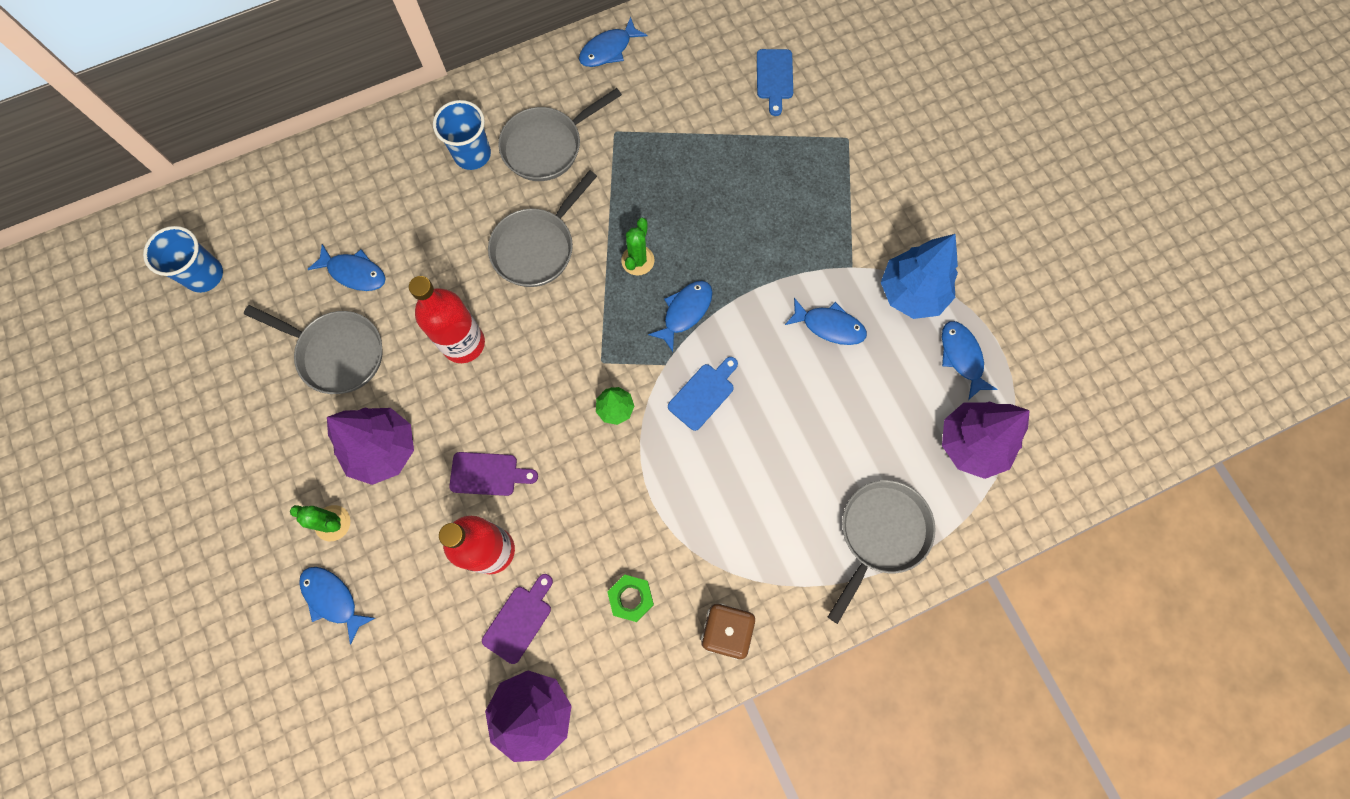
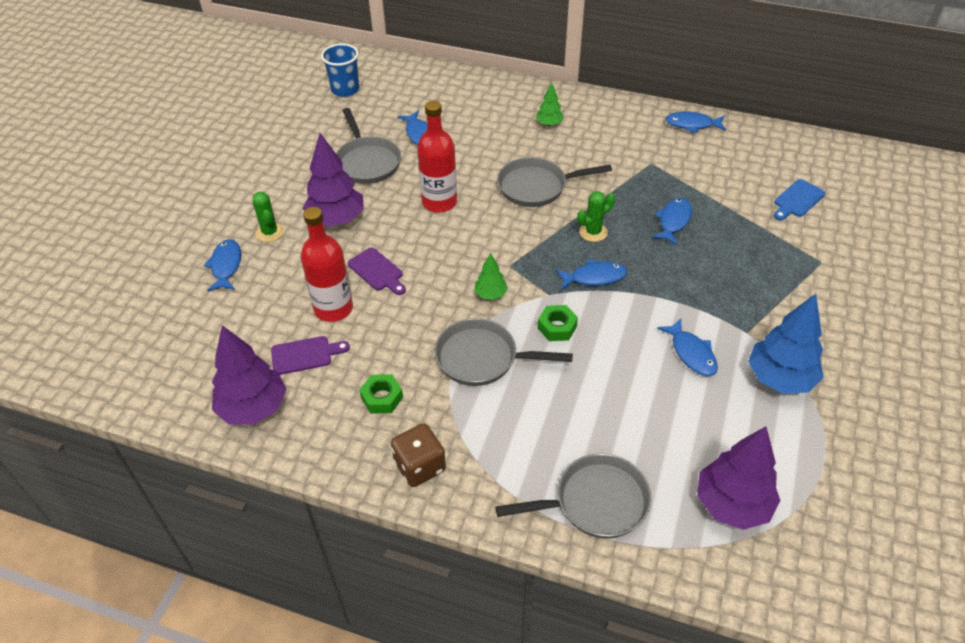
camera: 45 degrees right, 25 degrees down
(472, 154) = (549, 124): blue cup -> green tree
(547, 146) = (599, 145): grey pan -> grey pan (482, 358)
(703, 394) = (557, 327): blue cutting board -> green nut
(961, 357) = (782, 444): blue fish -> blue fish (673, 221)

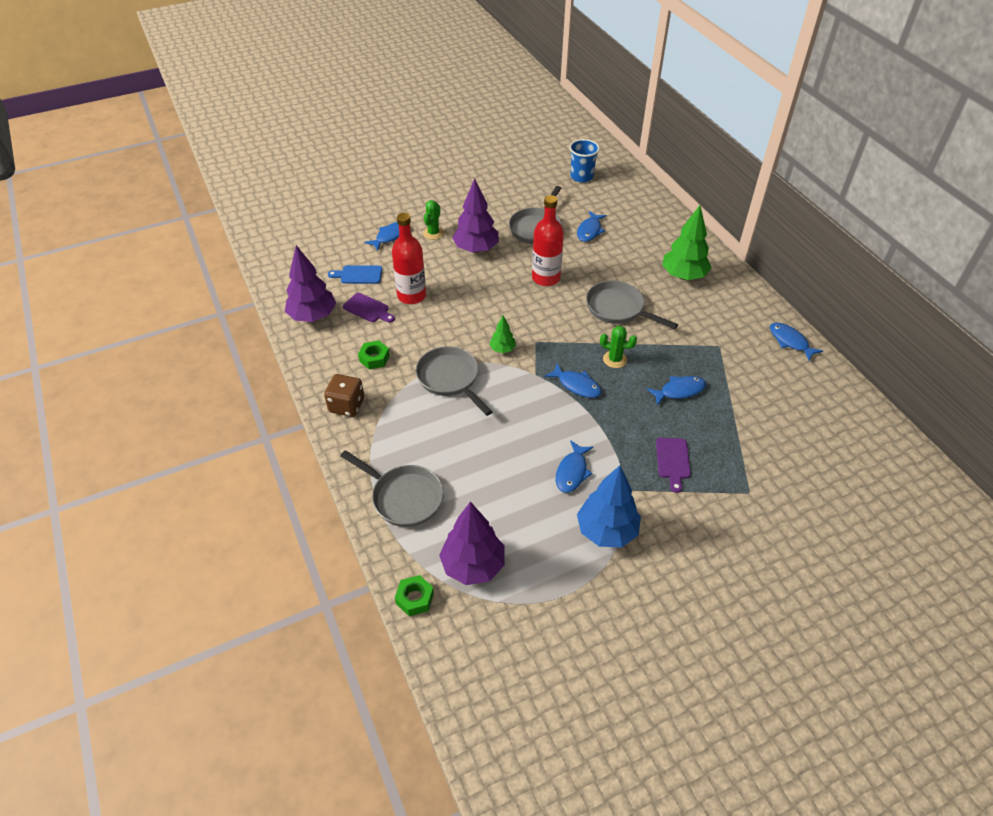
camera: 45 degrees right, 0 degrees up
(377, 271) = (459, 292): purple cutting board -> purple cutting board (673, 461)
(549, 124) = (683, 276): green tree -> green tree, size x1.97
(557, 327) = (514, 395): green nut -> green nut (415, 598)
(797, 200) = (795, 443): blue cutting board -> blue cutting board (358, 275)

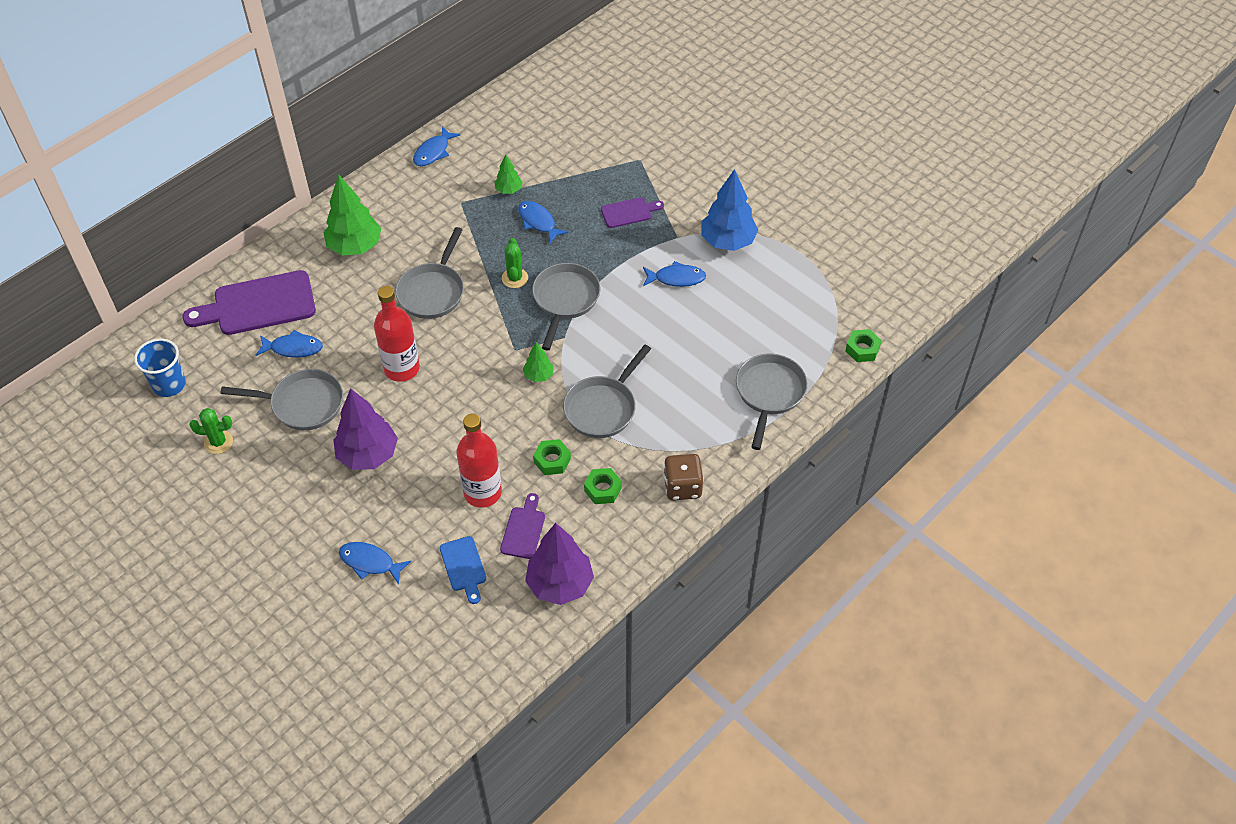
camera: 110 degrees left, 5 degrees up
(417, 337) = (552, 460): none -> green nut
(433, 233) = (348, 514): green cactus -> green cactus (218, 442)
(473, 565) = (810, 320): purple tree -> none
(577, 385) = (565, 300): blue fish -> grey pan
(639, 221) = (258, 305): none -> purple cutting board
(727, 380) = (508, 190): none -> green tree

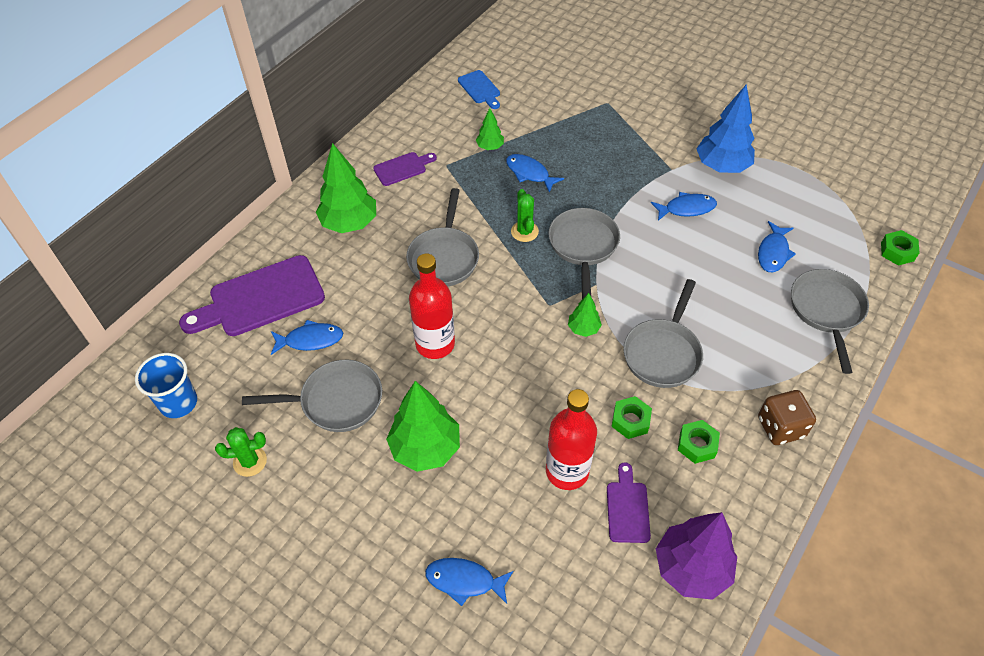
camera: 10 degrees left, 0 degrees up
(368, 455) = (425, 448): purple tree -> green tree
(433, 152) = (404, 121): blue fish -> blue fish (773, 253)
(464, 567) = (575, 566): blue cutting board -> blue cutting board (480, 89)
(629, 212) = (615, 152): purple cutting board -> purple cutting board (402, 168)

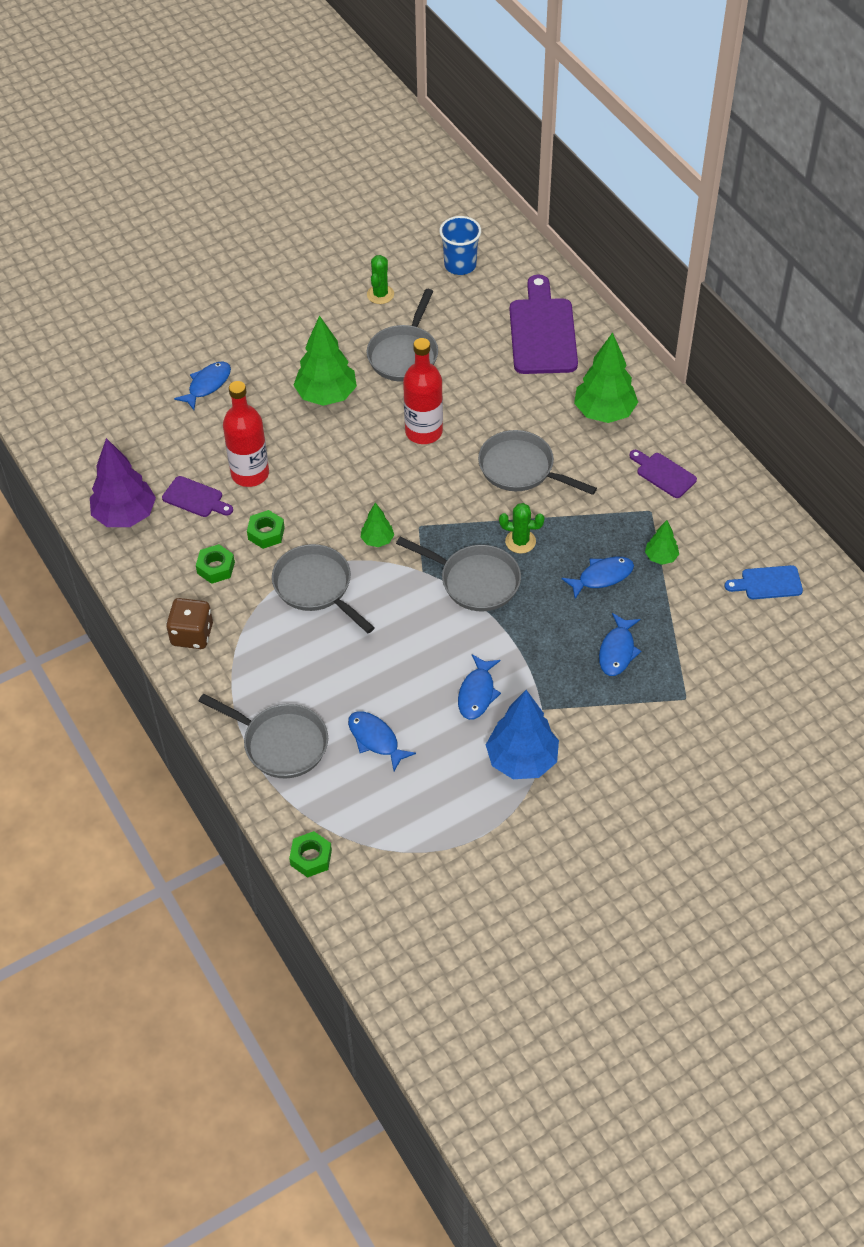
camera: 115 degrees right, 0 degrees up
(310, 340) = (477, 353): blue fish -> blue fish (617, 651)
(402, 168) = (663, 474): purple cutting board -> purple cutting board turned 135 degrees clockwise

